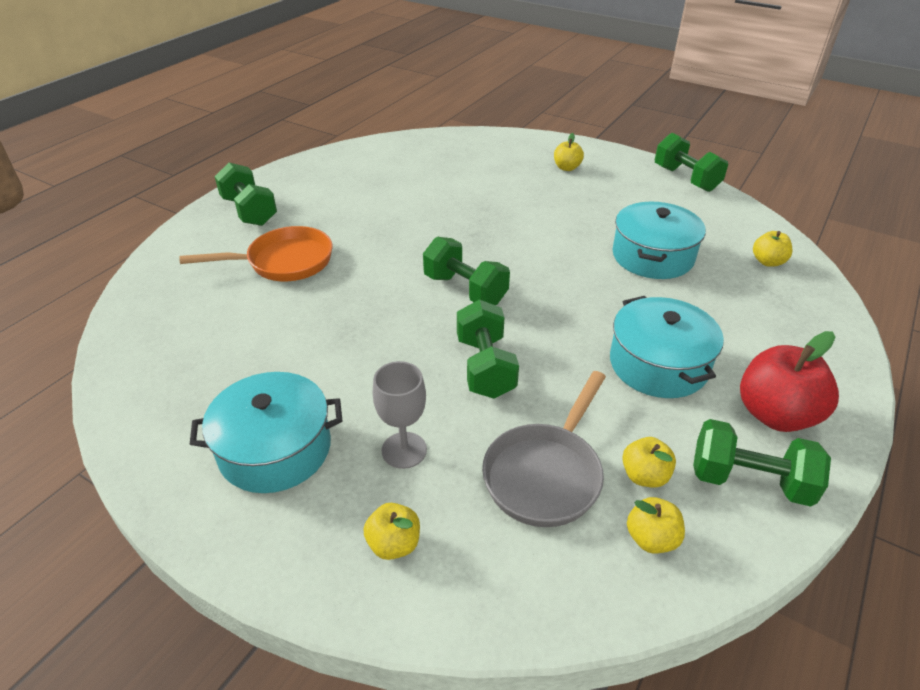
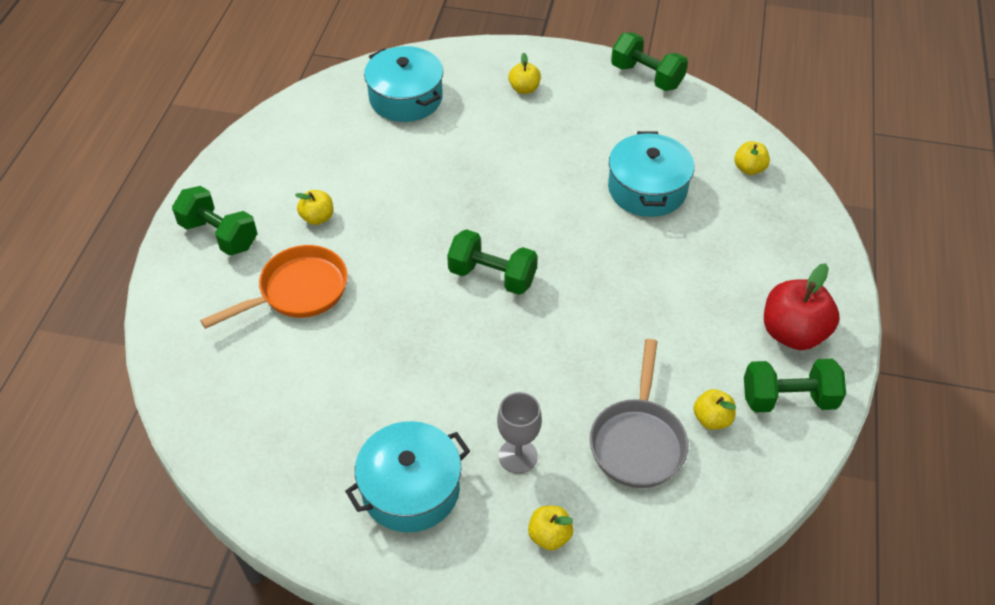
camera: 20 degrees left, 10 degrees up
(485, 367) = (548, 356): green dumbbell -> none
(651, 538) = (733, 469): yellow apple -> yellow apple (317, 218)
(658, 364) = (690, 310): turquoise pot -> turquoise pot (405, 98)

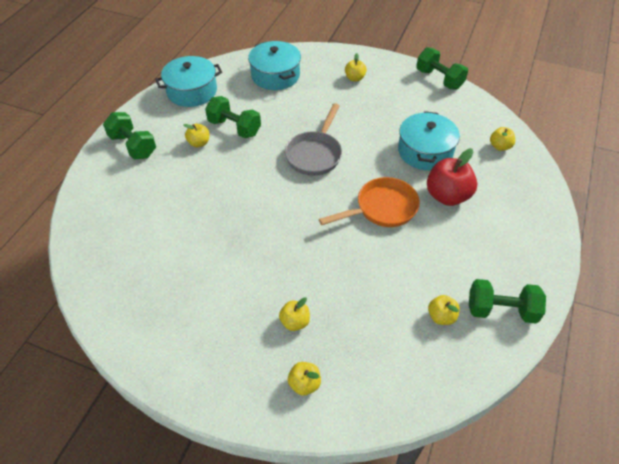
camera: 10 degrees right, 0 degrees up
(297, 291) = (173, 188): orange pan -> orange pan (382, 208)
(410, 489) = (214, 333): turquoise pot -> turquoise pot (192, 91)
(492, 276) = (305, 195): green dumbbell -> green dumbbell (234, 128)
(518, 456) = (295, 322): grey goblet -> yellow apple
(638, 441) = (383, 324): grey pan -> grey pan (315, 154)
(793, 333) = (512, 263): red apple -> red apple (447, 196)

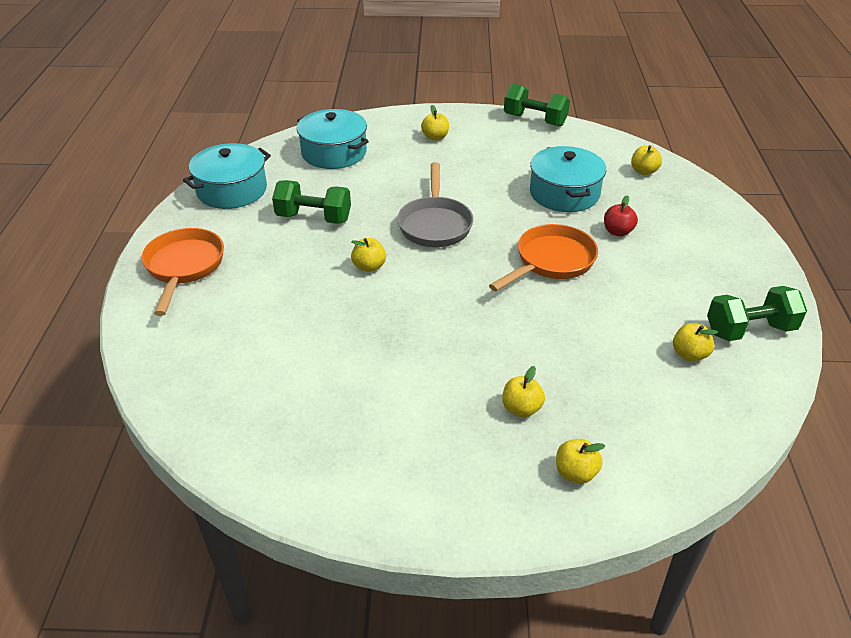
camera: 20 degrees left, 10 degrees down
(133, 146) = (184, 267): green dumbbell -> orange pan
(199, 143) = (275, 244): yellow apple -> yellow apple (369, 267)
(447, 196) = (617, 232): red apple -> red apple, size x0.54

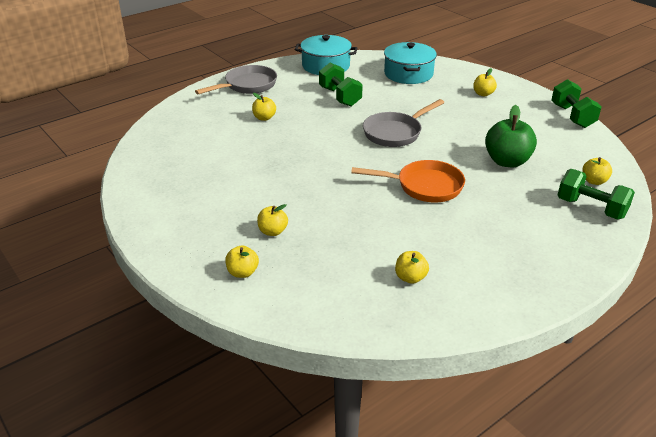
camera: 50 degrees right, 5 degrees down
(184, 267) = (247, 85): orange pan -> grey pan
(369, 267) = (324, 131): yellow apple -> yellow apple (264, 118)
(564, 193) = (507, 161): turquoise pot -> green apple
(617, 232) = (500, 198): red apple -> none
(749, 330) = (477, 296): green dumbbell -> green dumbbell (591, 208)

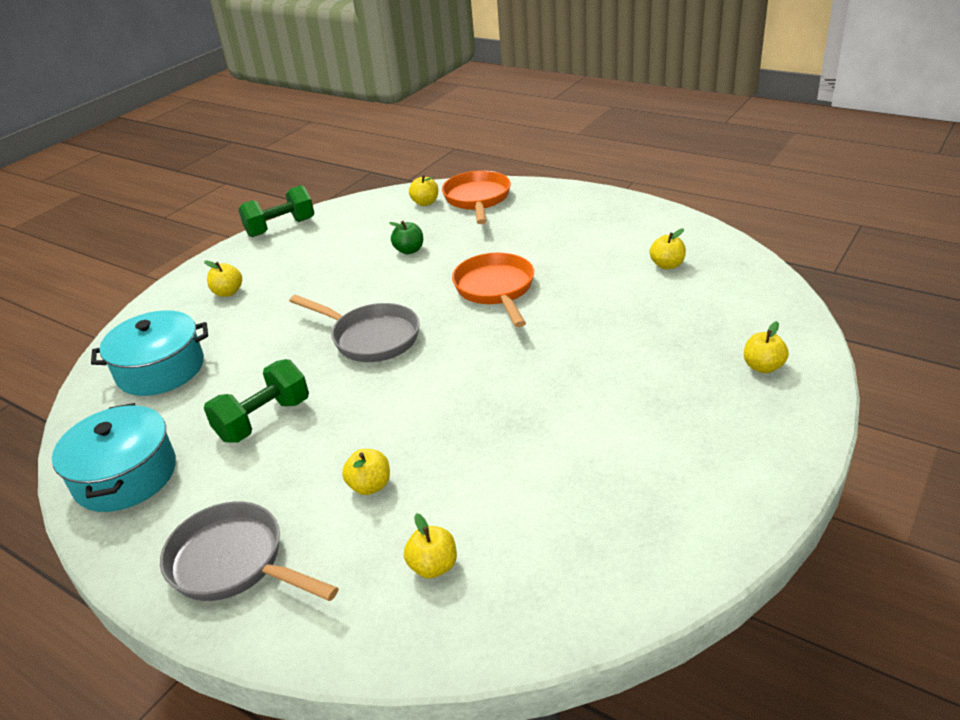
camera: 105 degrees left, 0 degrees up
(273, 231) = (671, 370): yellow apple -> yellow apple (433, 566)
(507, 161) = (409, 250): green apple -> green apple, size x0.54
(591, 208) = (477, 199): green dumbbell -> orange pan

